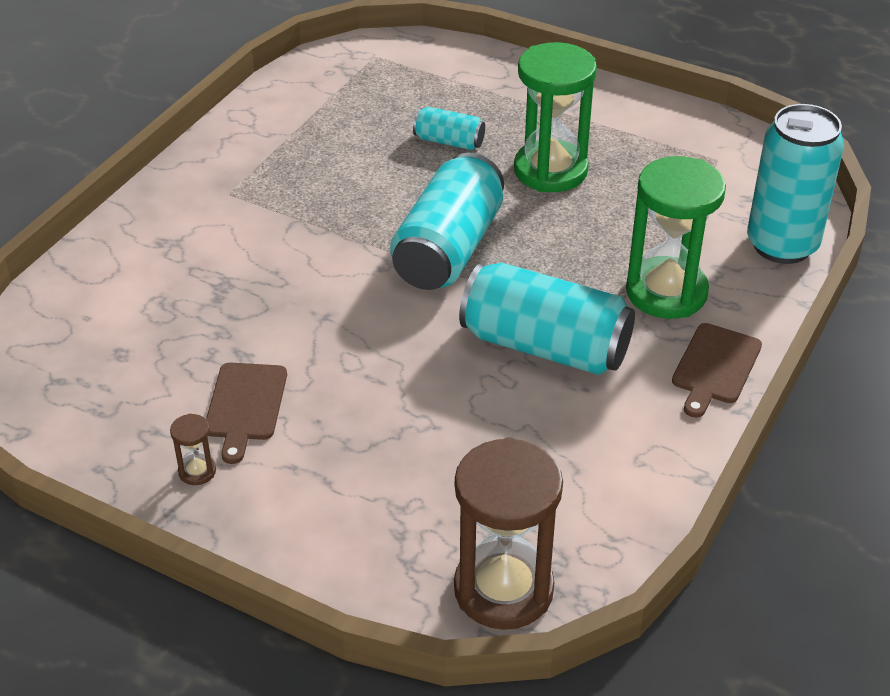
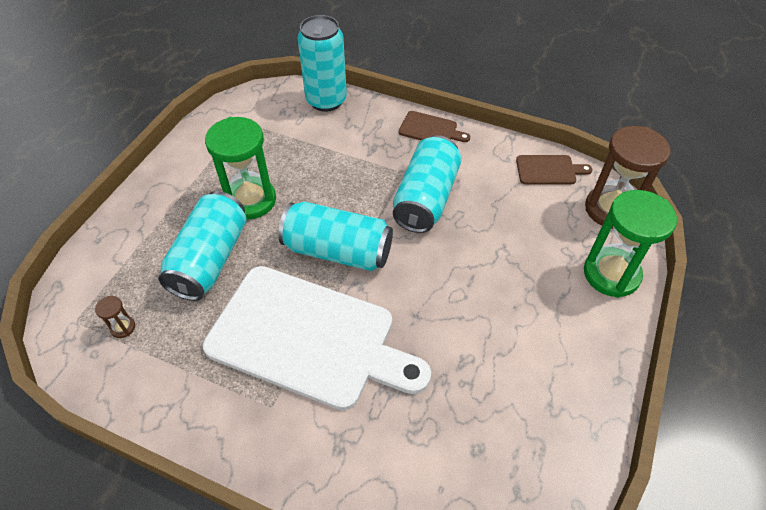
camera: 95 degrees left, 10 degrees up
(197, 471) = (578, 370): brown hourglass -> brown hourglass (123, 327)
(245, 406) = (512, 351): brown cutting board -> brown cutting board (548, 170)
(312, 221) = (308, 338): none -> white cutting board
(449, 141) = (210, 259): turquoise can -> turquoise can, size x2.03
(666, 292) = (371, 147): green hourglass -> green hourglass (611, 274)

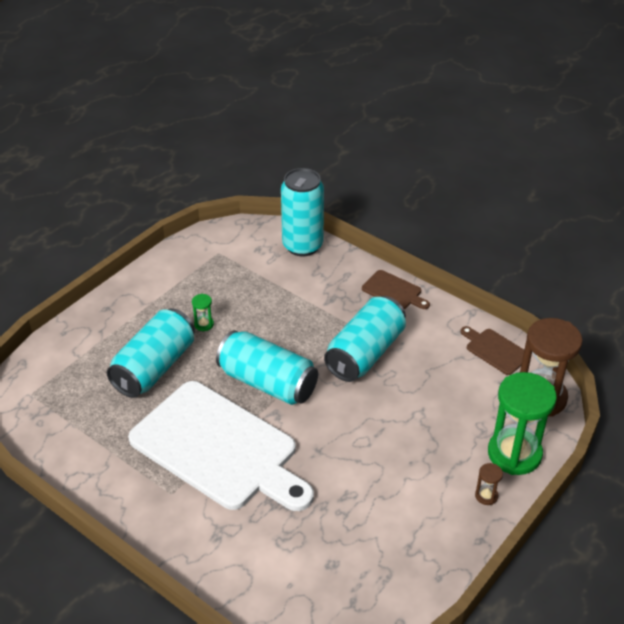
camera: 15 degrees right, 10 degrees down
(123, 327) = (67, 407): brown hourglass -> brown hourglass (486, 496)
(250, 200) = (204, 324): green hourglass -> green hourglass, size x0.41
(548, 170) = (495, 350): brown cutting board -> brown cutting board turned 150 degrees counterclockwise

